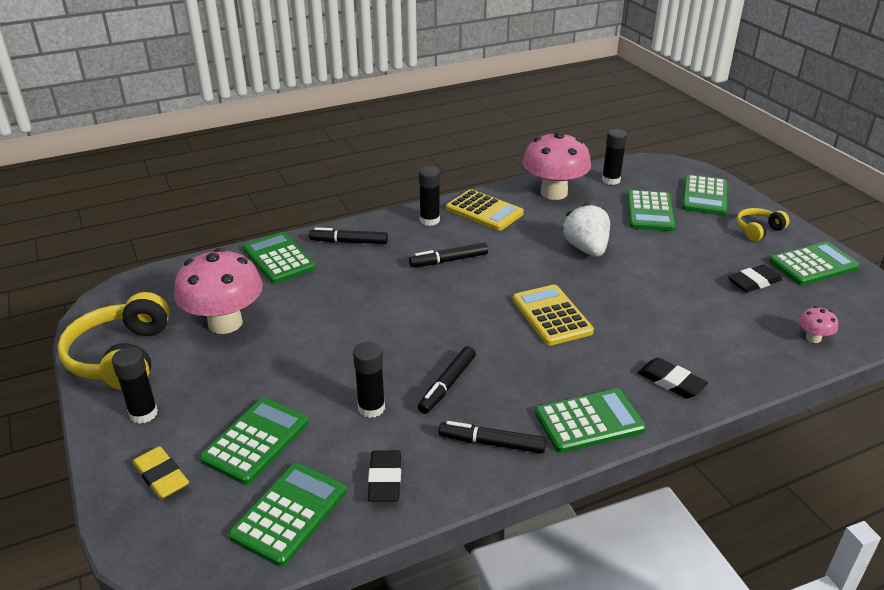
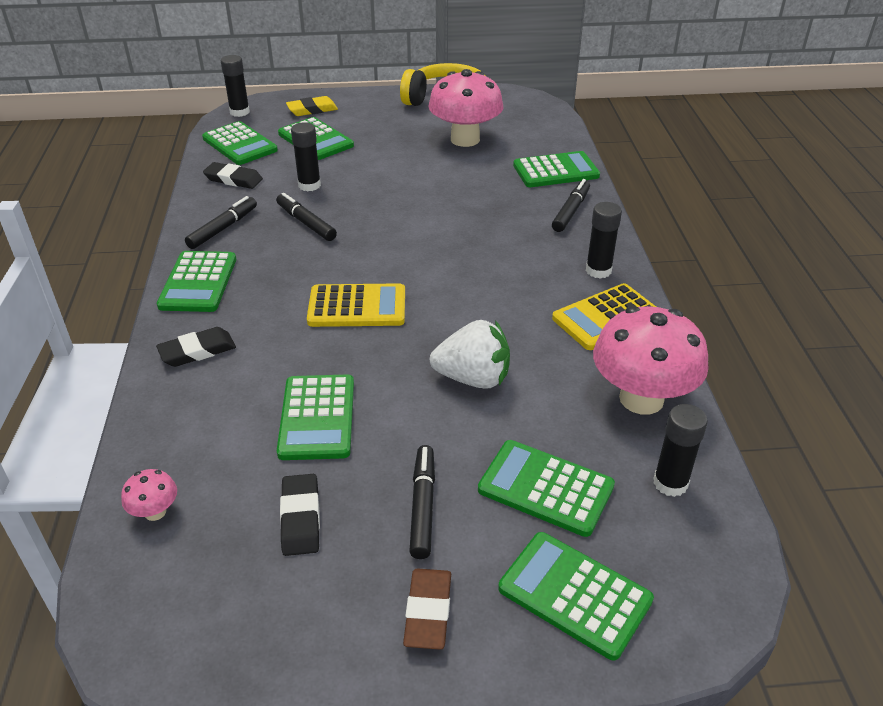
camera: 110 degrees right, 5 degrees up
(143, 414) = (377, 107): black glue stick -> black glue stick (239, 112)
(448, 260) = (501, 265): black marker -> black marker (423, 506)
(758, 230) = (428, 612): yellow headphones -> brown eraser
(813, 265) = (292, 628): green calculator -> green calculator (317, 417)

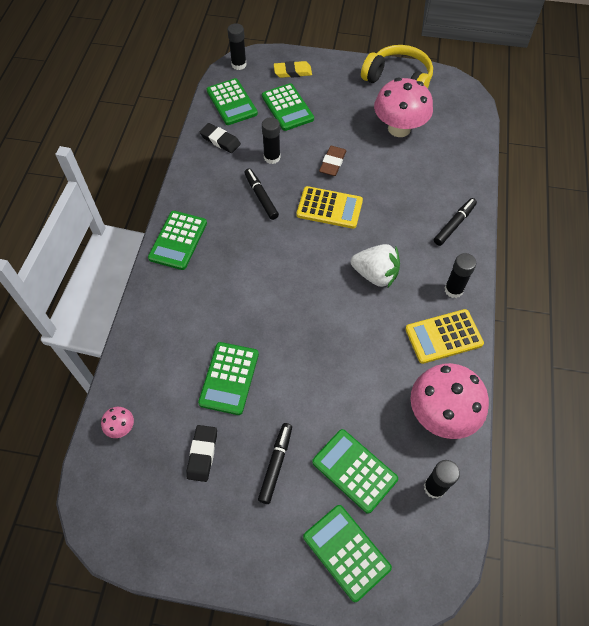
camera: 15 degrees right, 20 degrees up
(197, 351) = (167, 303): black eraser -> none
(223, 228) = (204, 190): black marker -> none
(357, 307) = (276, 287): yellow calculator -> yellow calculator (329, 208)
(428, 612) = (259, 540): brown eraser -> brown eraser (332, 163)
(473, 378) = (336, 369): white strawberry -> white strawberry (375, 275)
(556, 171) = (457, 178): green calculator -> none

